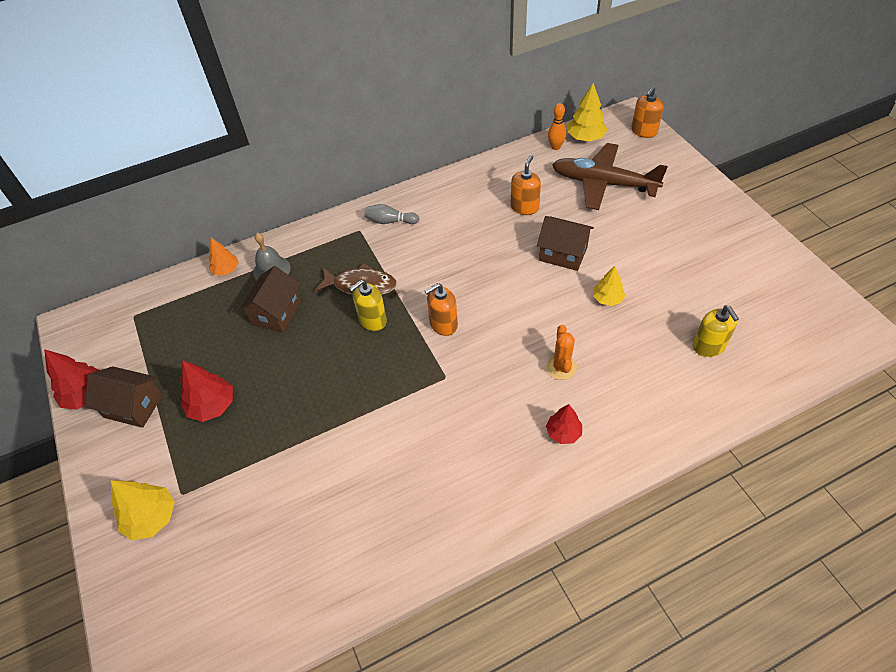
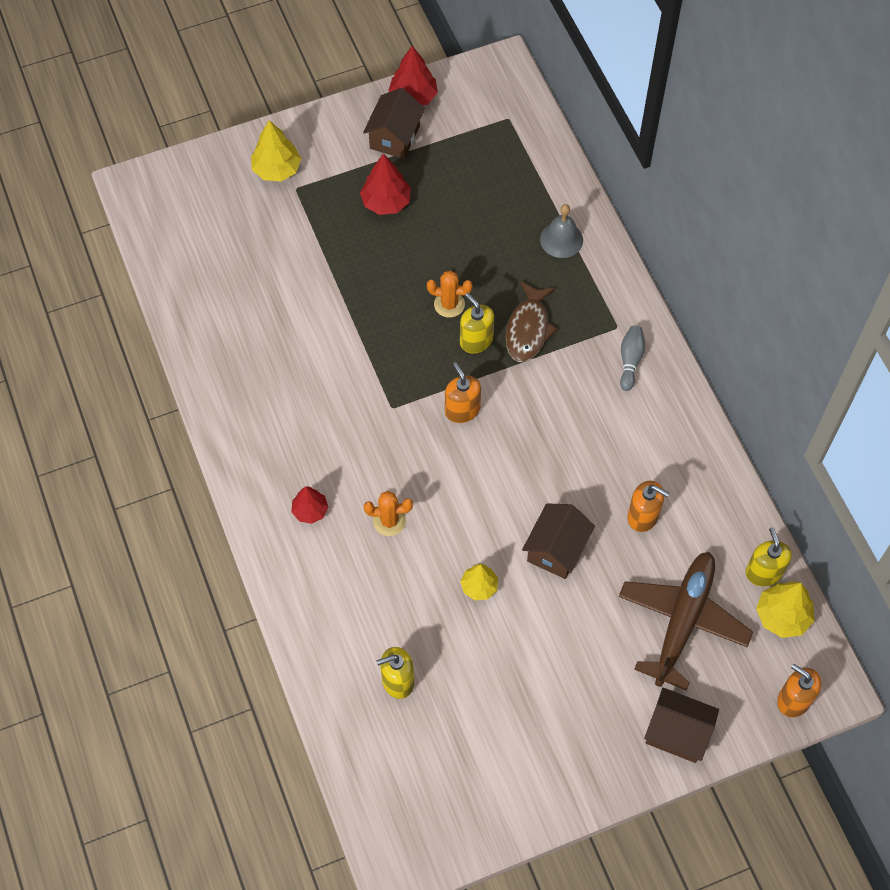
camera: 90 degrees right, 10 degrees up
(226, 270) = (566, 195): orange tree -> none
(276, 313) = (497, 248): brown house -> brown house (677, 733)
(334, 343) = (449, 304): none -> orange cactus
(555, 147) = (763, 572): orange bowling pin -> yellow soap dispenser

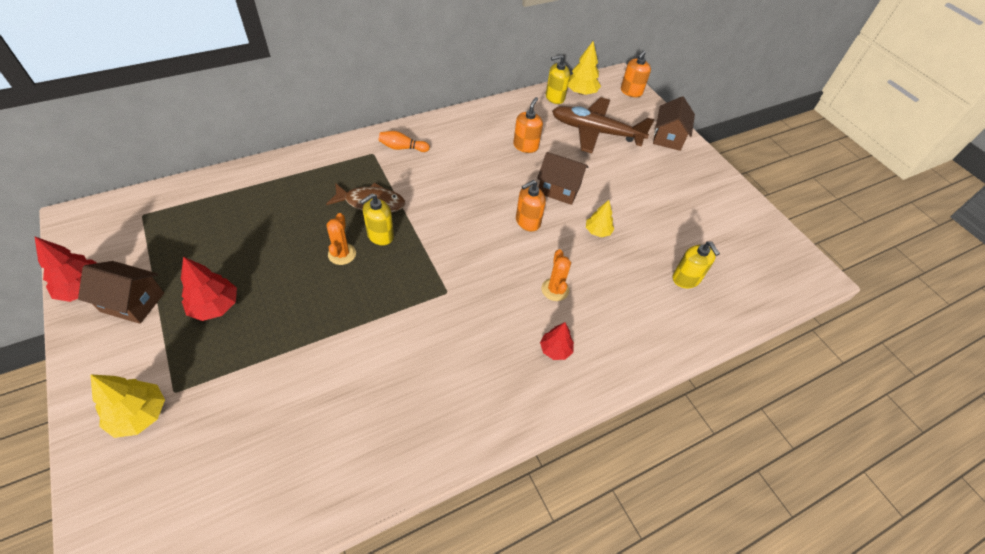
camera: 100 degrees left, 10 degrees down
(462, 410) = (447, 243): orange soap dispenser -> orange soap dispenser (527, 221)
(561, 239) = (285, 182): grey bell -> none
(630, 361) = (402, 148): grey bowling pin -> orange bowling pin

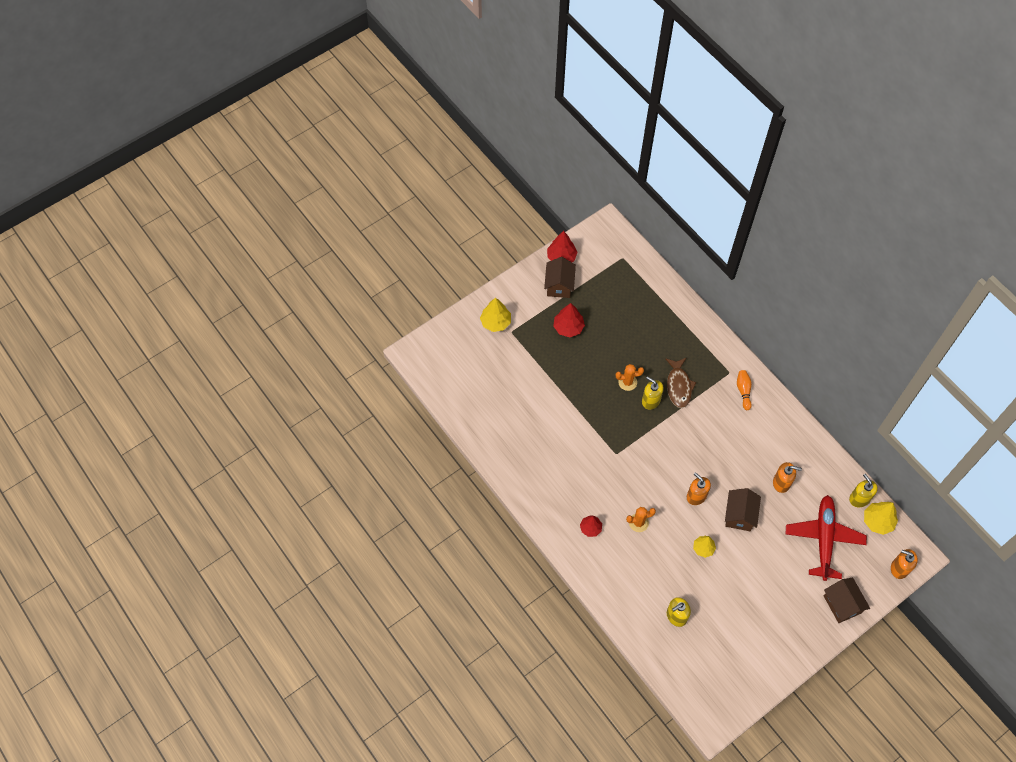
camera: 85 degrees right, 10 degrees up
(596, 132) = (823, 539): brown plane -> red plane
(668, 137) = (842, 604): brown house -> brown house turned 60 degrees clockwise

